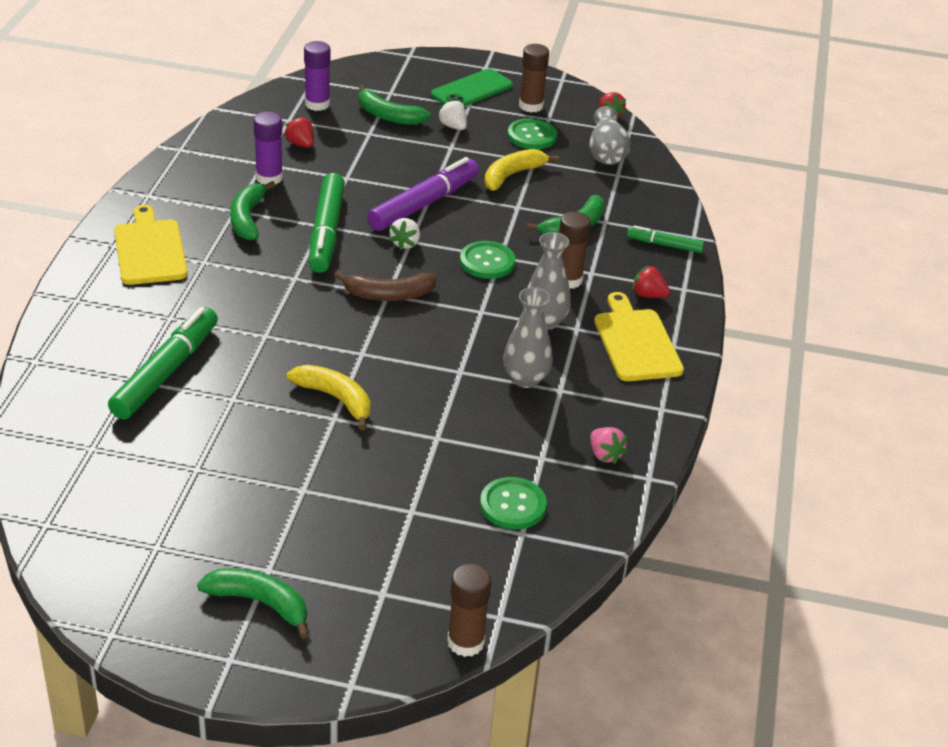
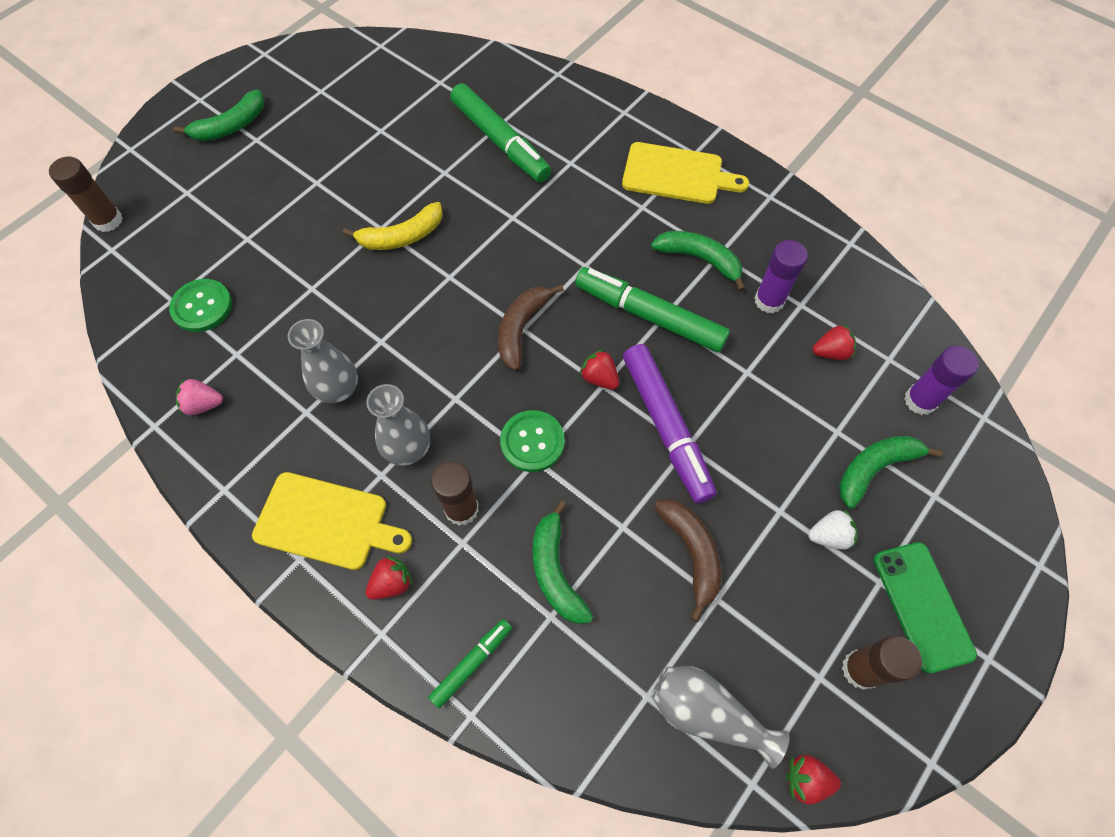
camera: 120 degrees right, 25 degrees up
(405, 243) = (599, 378): white strawberry -> red strawberry
(512, 175) = (691, 553): yellow banana -> brown banana
(532, 136) = (779, 628): green button -> none

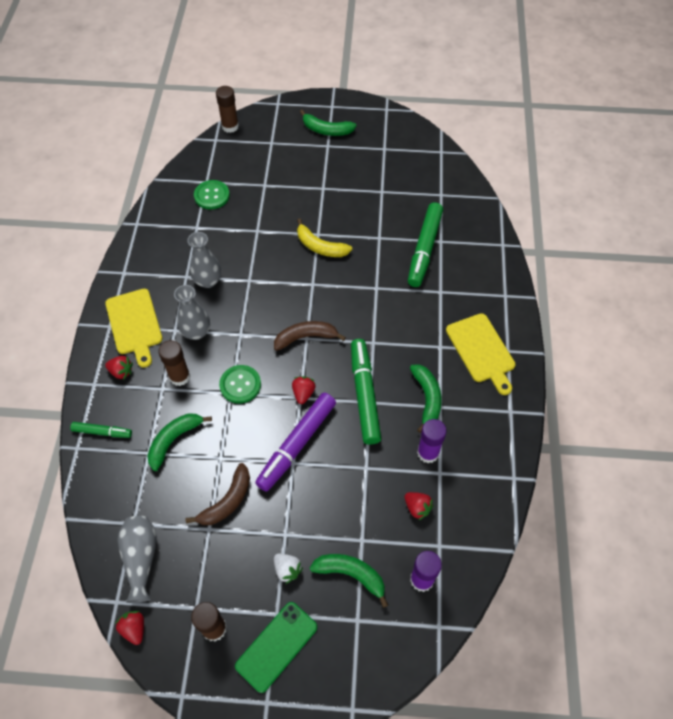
camera: 55 degrees right, 5 degrees down
(204, 404) = (160, 234): pink strawberry -> none

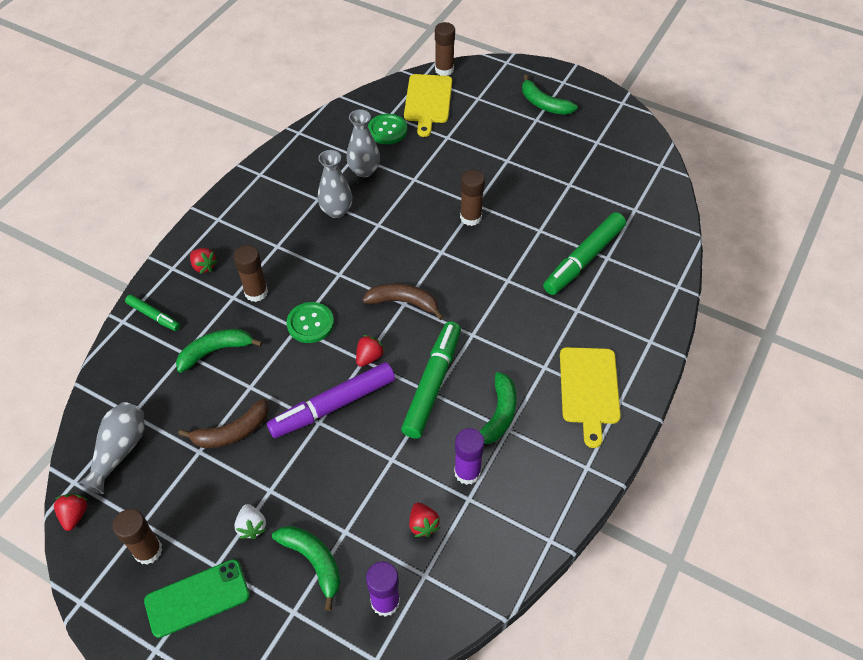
camera: 25 degrees right, 5 degrees down
(134, 324) = (242, 226): yellow cutting board -> yellow cutting board (428, 101)
(196, 332) = (297, 256): grey vase -> grey vase (364, 170)
(320, 246) = (470, 217): yellow banana -> brown glue stick

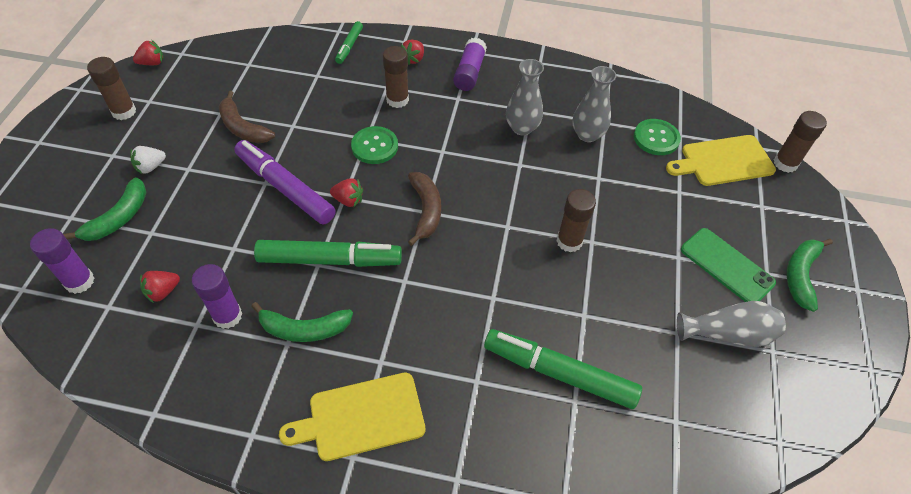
camera: 70 degrees right, 0 degrees up
(120, 451) = (212, 68): grey vase -> grey vase (728, 334)
(197, 598) = (82, 153): green phone -> green phone (726, 266)
(215, 351) = (324, 93): green banana -> none
(246, 228) = (469, 72): none -> purple glue stick

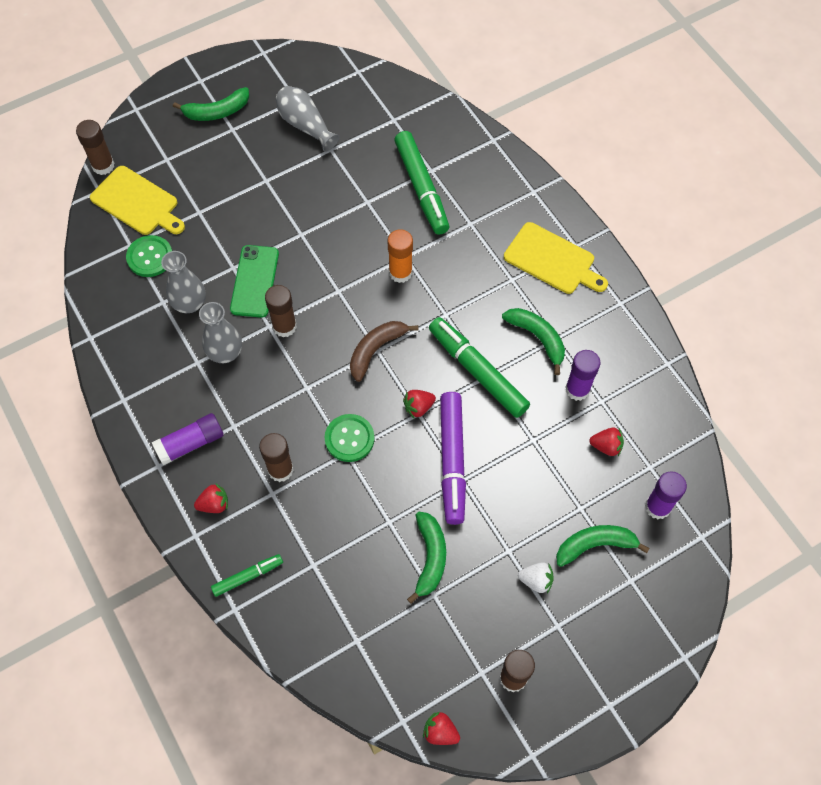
camera: 130 degrees left, 10 degrees up
(243, 128) = (430, 557): brown banana -> green banana
(348, 200) = (418, 407): red strawberry -> red strawberry turned 90 degrees counterclockwise
(480, 281) = (400, 272): none -> orange glue stick
(569, 241) = (314, 246): brown glue stick -> brown glue stick (284, 326)
(726, 266) = (247, 151): green phone -> green phone (255, 281)

